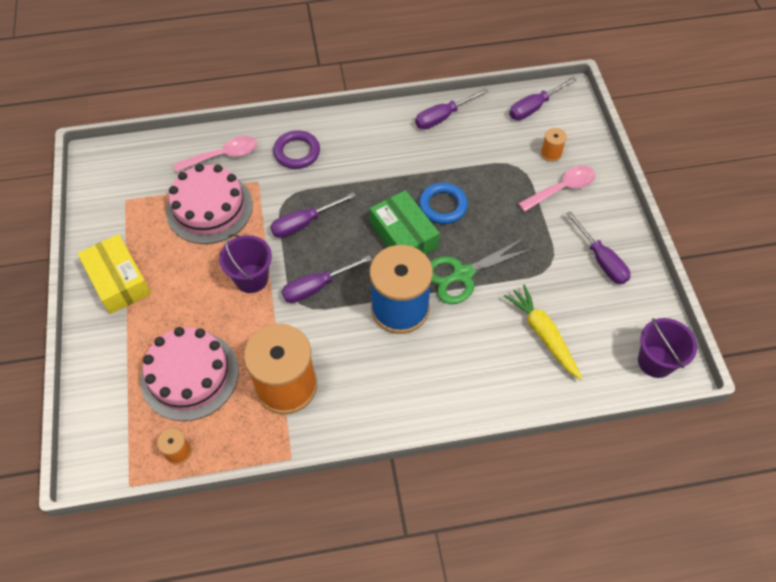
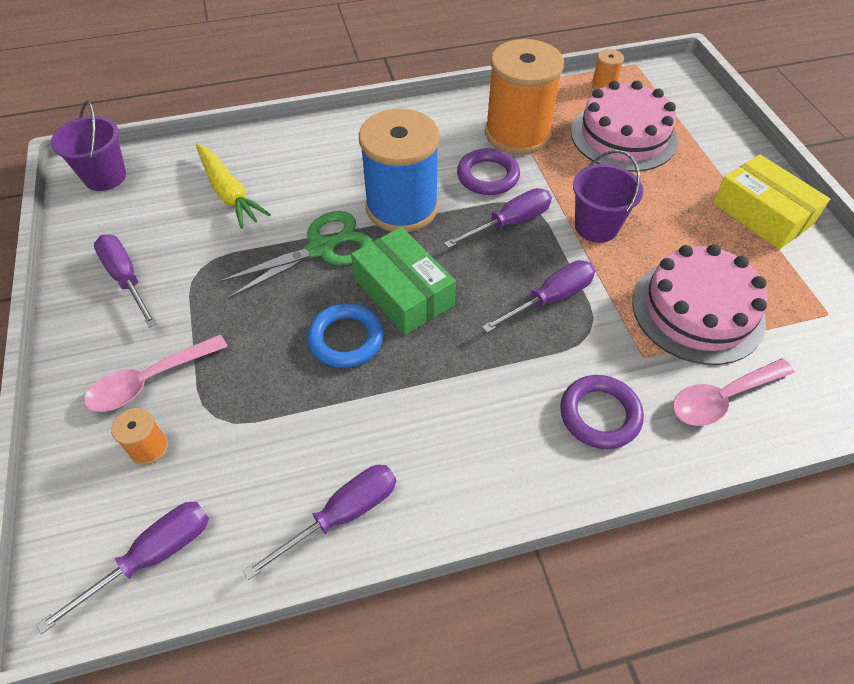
camera: 175 degrees right, 5 degrees down
(324, 336) = (488, 176): none -> purple ring

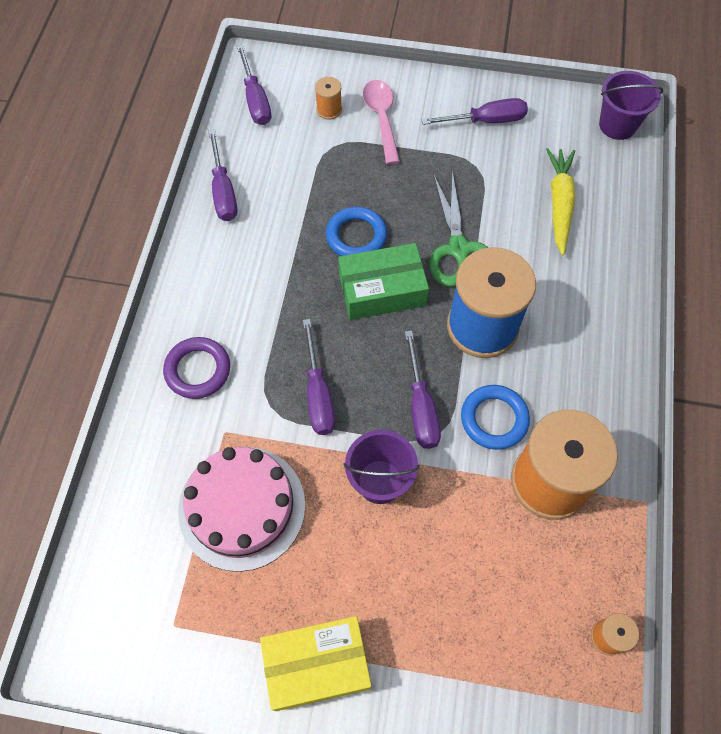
camera: 115 degrees right, 10 degrees up
(229, 193) = (559, 204): yellow carrot -> yellow carrot turned 105 degrees clockwise
(488, 176) = (494, 419): purple ring -> blue ring
(623, 136) = (501, 597): pink cake -> none
(722, 398) = (157, 466): pink spoon -> none

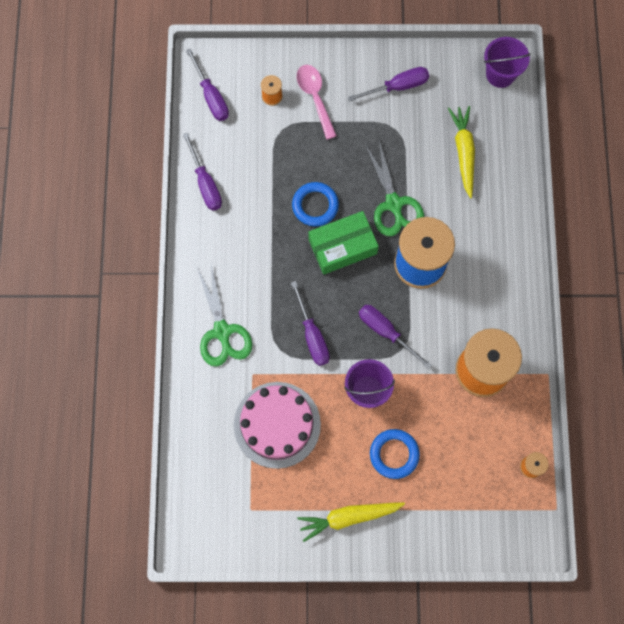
camera: 10 degrees left, 10 degrees up
(198, 370) = (222, 332): purple ring -> green scissors
(317, 665) = (348, 517): yellow box -> yellow carrot
(421, 407) = (386, 332): purple screwdriver -> purple screwdriver turned 150 degrees clockwise
(494, 419) = (438, 332): blue ring -> blue ring (394, 454)

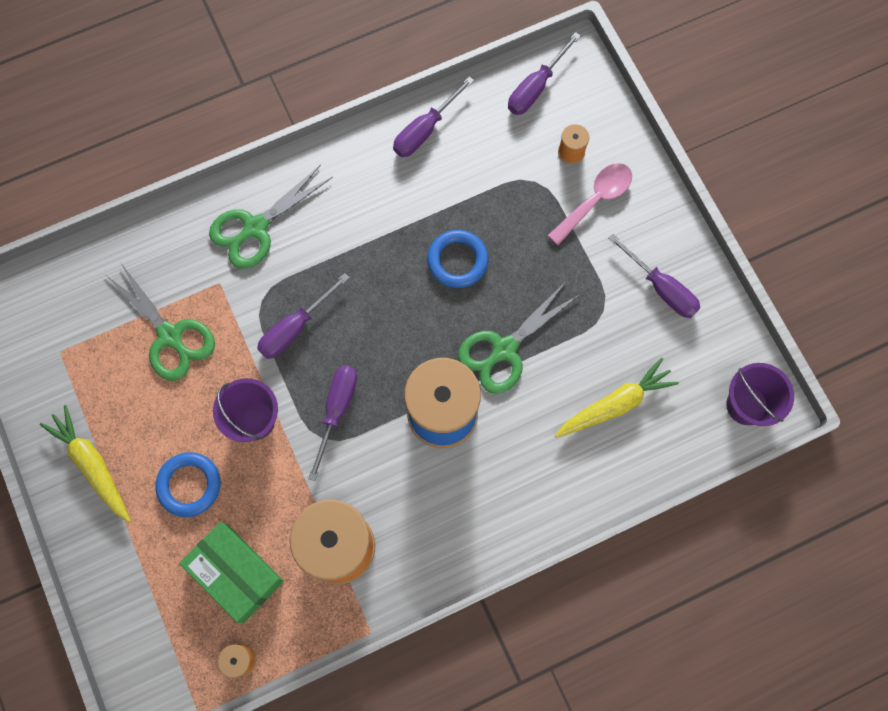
camera: 65 degrees right, 0 degrees up
(277, 424) = (170, 336): pink cake -> green scissors
(342, 247) = (421, 314): green box -> green box (235, 573)

